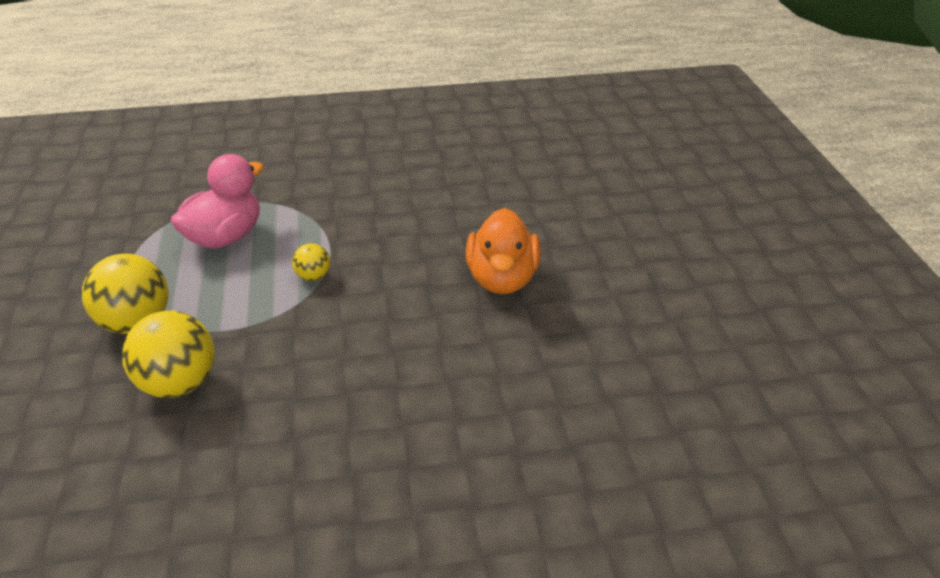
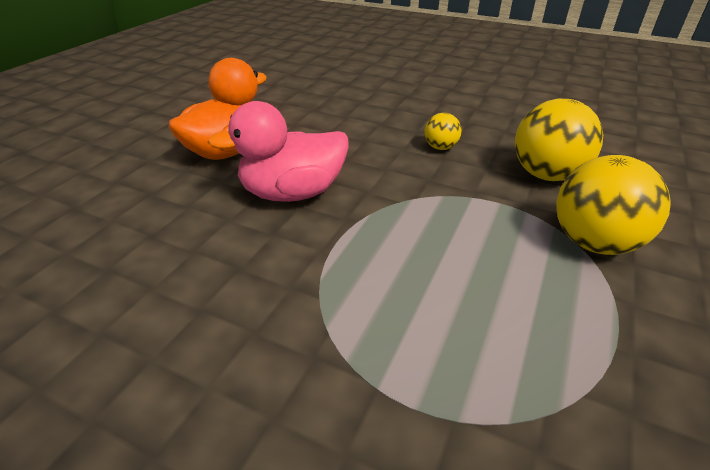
camera: 145 degrees left, 0 degrees up
(225, 237) = (458, 324): pink duck -> pink duck (292, 193)
(313, 276) = (379, 217): yellow ball -> yellow ball (440, 147)

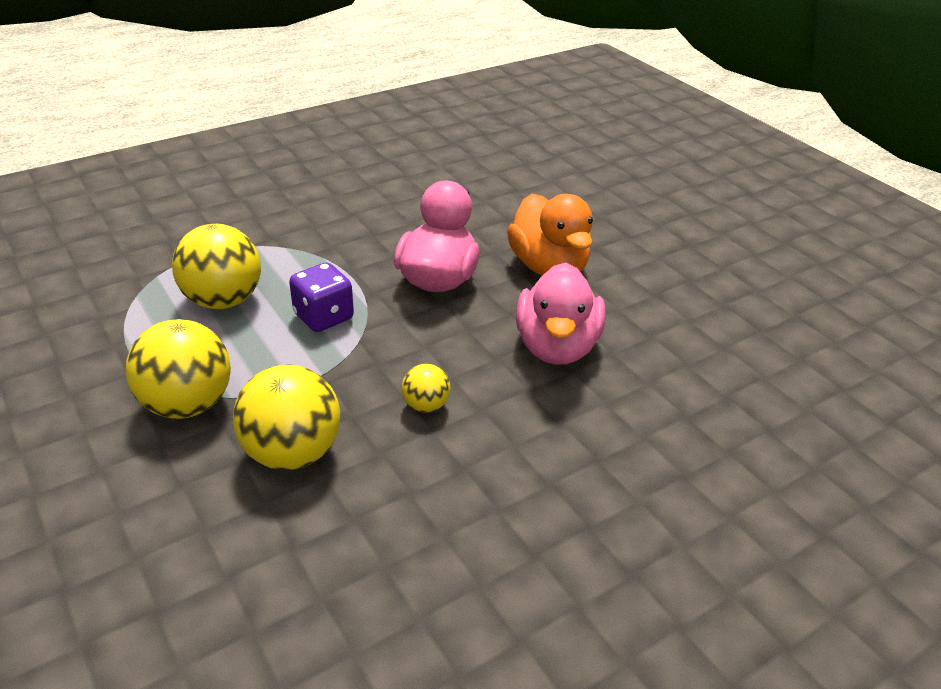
camera: 120 degrees right, 0 degrees up
(328, 125) = (556, 346): none -> pink duck
(411, 229) = (323, 317): none -> purple dice
(470, 312) = (223, 300): none -> yellow ball

